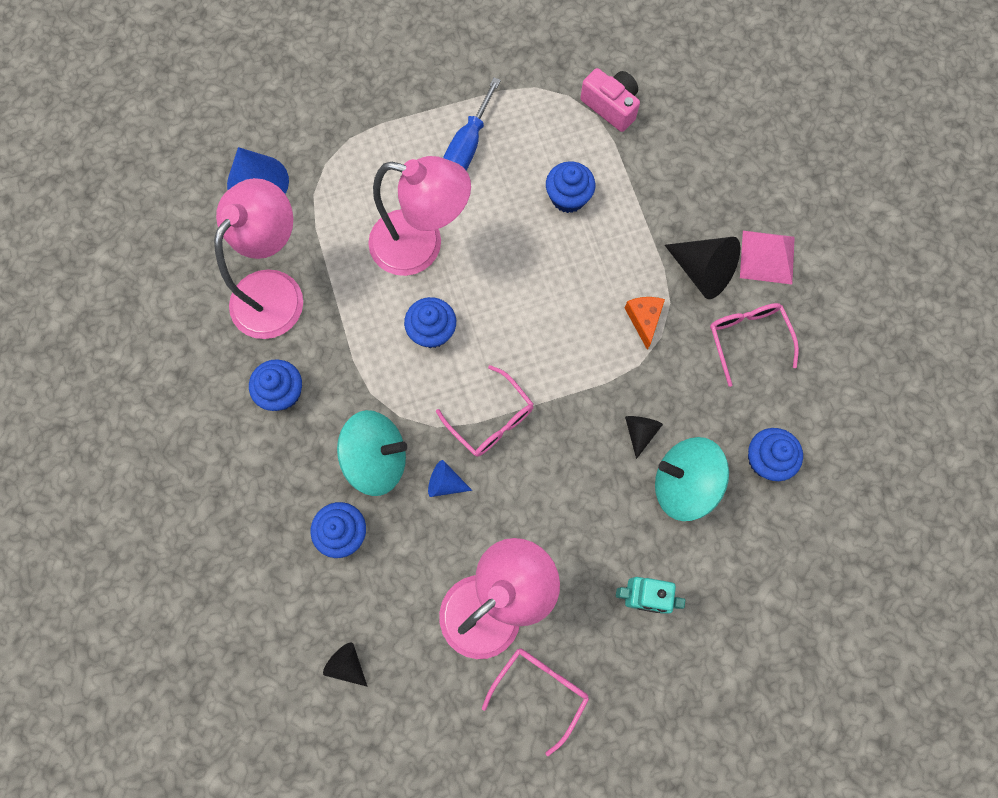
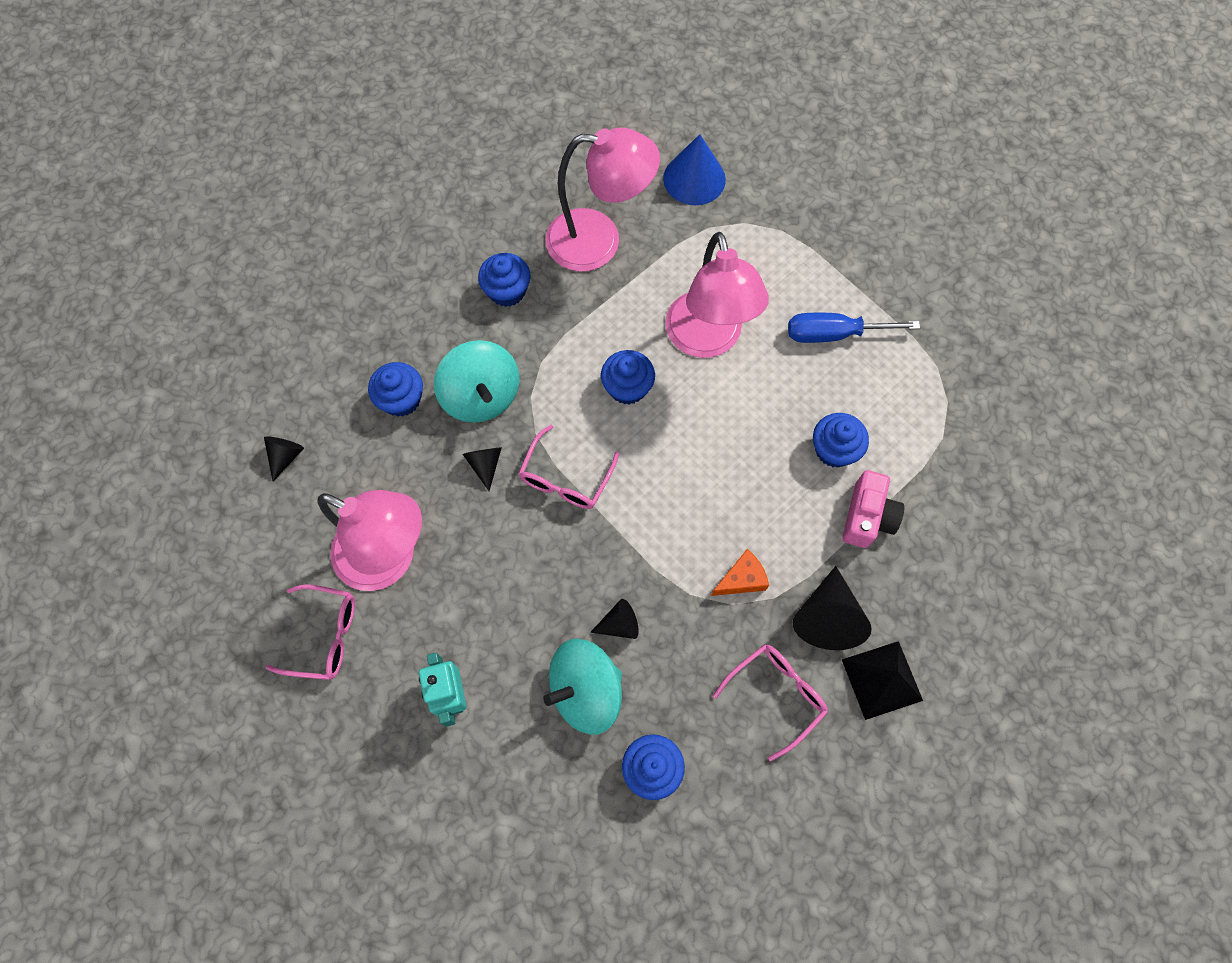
camera: 65 degrees right, 5 degrees down
(445, 483) = (485, 465): blue cone -> black cone
(611, 106) = (961, 447): pink camera -> pink camera (867, 517)
(683, 484) = (585, 691): turquoise spinning top -> turquoise spinning top turned 105 degrees counterclockwise
(767, 257) = (882, 680): pink pyramid -> black pyramid

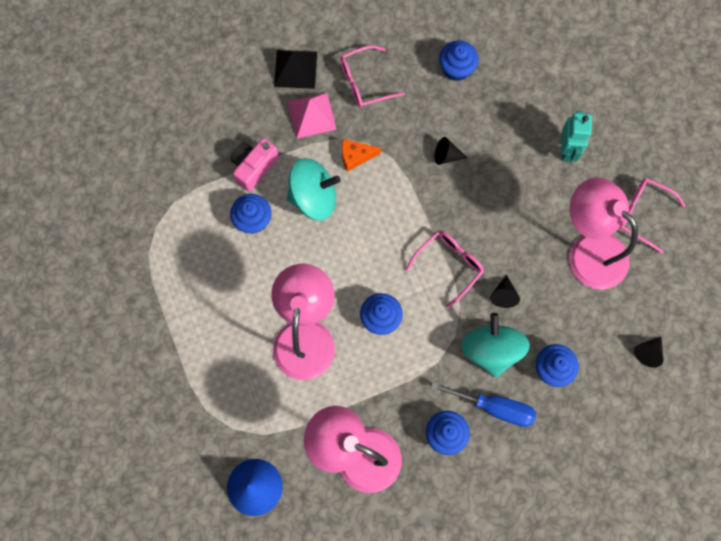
camera: 160 degrees left, 5 degrees up
(585, 691) = (482, 124): turquoise spinning top -> turquoise spinning top (313, 197)
(827, 617) = (311, 115): black cone -> pink pyramid
(833, 334) = (210, 306): blue screwdriver -> blue screwdriver (494, 407)

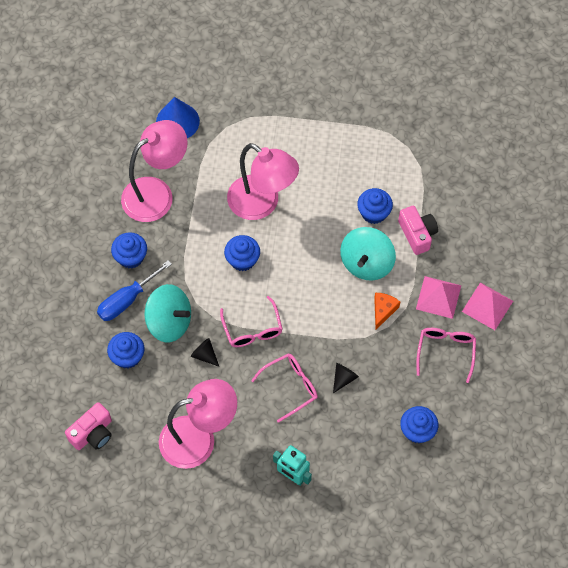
camera: 120 degrees right, 10 degrees down
(295, 69) = (487, 306): black pyramid -> pink pyramid
(642, 214) = (201, 501): pink glasses -> pink glasses (290, 386)
(648, 352) = (93, 433): black cone -> pink camera

